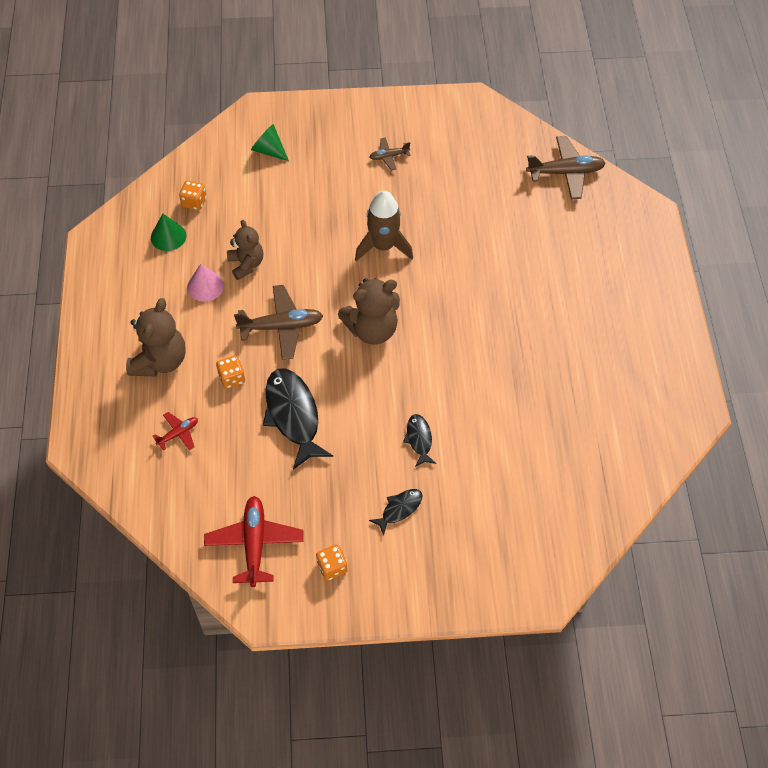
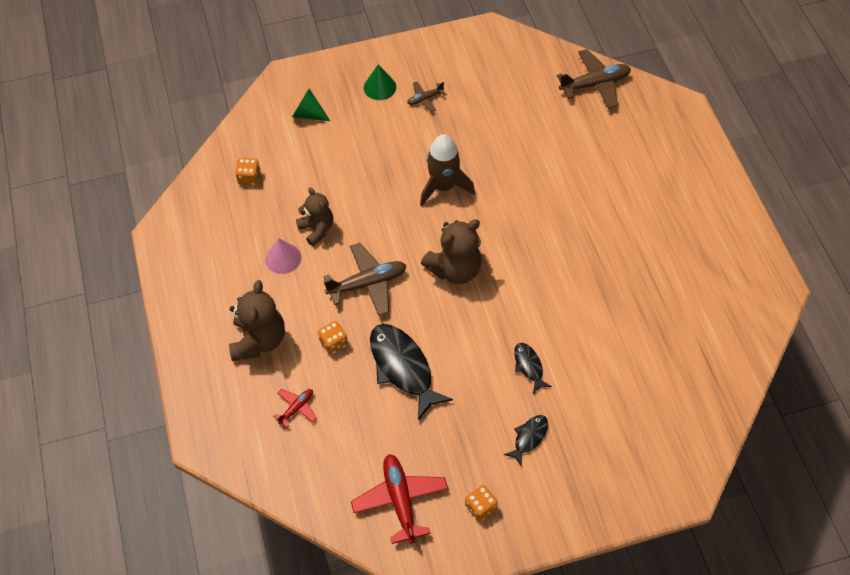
camera: 10 degrees left, 0 degrees up
(168, 236) = (233, 216): green cone -> green cone (379, 87)

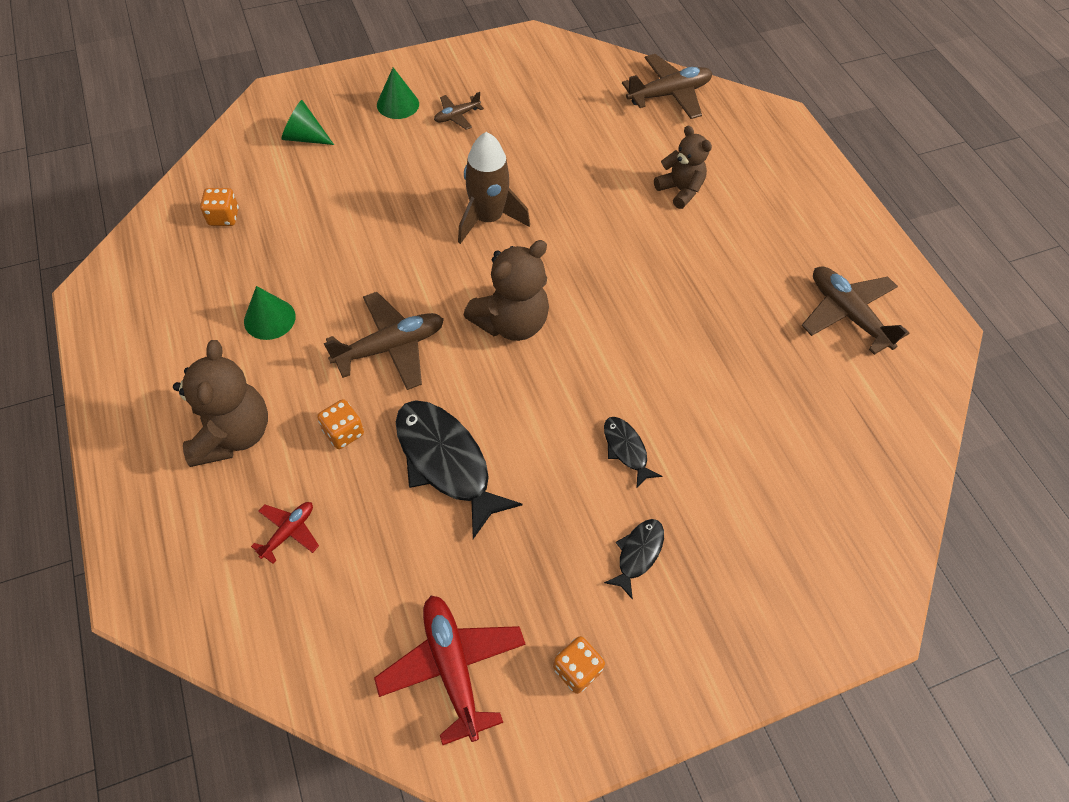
camera: 10 degrees left, 0 degrees up
(283, 258) = (269, 319): pink cone -> green cone
(317, 229) = (317, 278): brown teddy bear -> brown teddy bear (680, 190)
(707, 275) = (847, 314): none -> brown plane

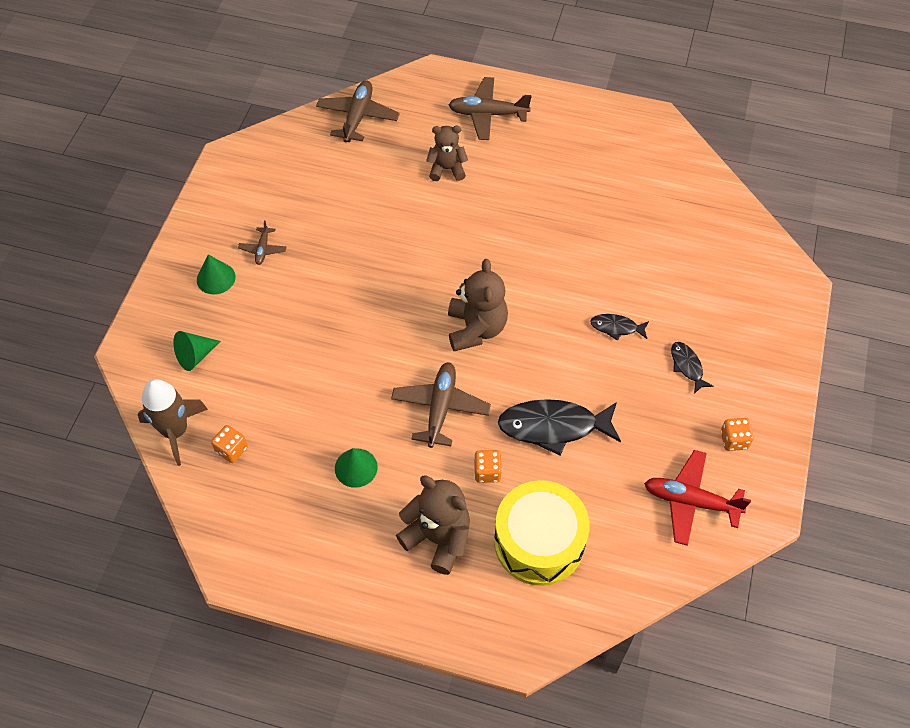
camera: 50 degrees left, 0 degrees up
(289, 532) = (539, 542): red plane -> yellow drum
(488, 219) = (377, 289): brown rocket -> brown rocket (175, 431)
(847, 314) = (611, 155): brown plane -> brown plane (488, 114)

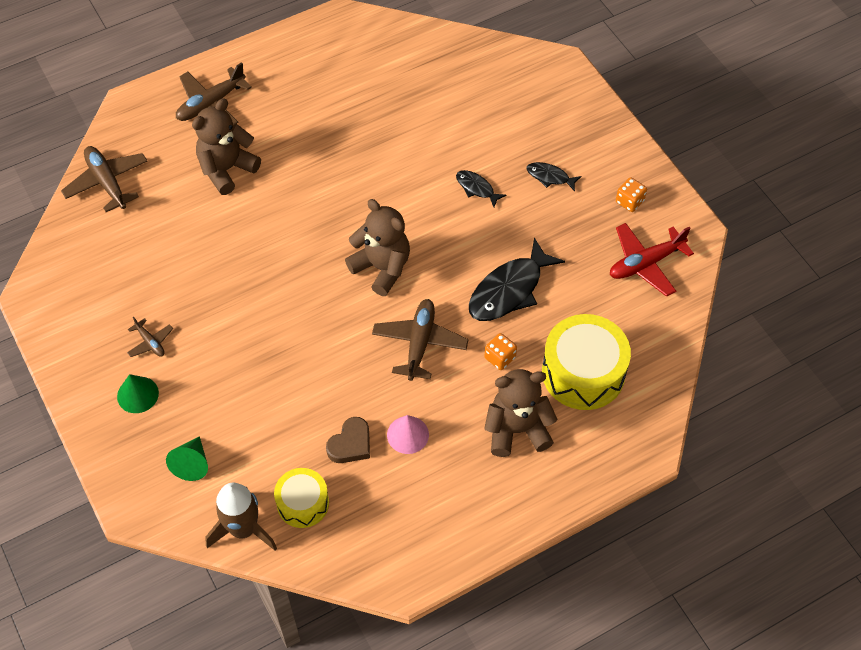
camera: 45 degrees left, 0 degrees up
(232, 450) = (303, 503): orange dice -> yellow drum
(309, 438) = (350, 444): none -> brown heart
(356, 467) = (408, 434): green cone -> pink cone
(440, 408) = (419, 343): brown plane -> brown plane turned 45 degrees clockwise
(447, 169) = (227, 169): brown teddy bear -> brown teddy bear, size x1.50
(616, 327) = (476, 188): black fish -> black fish turned 75 degrees clockwise

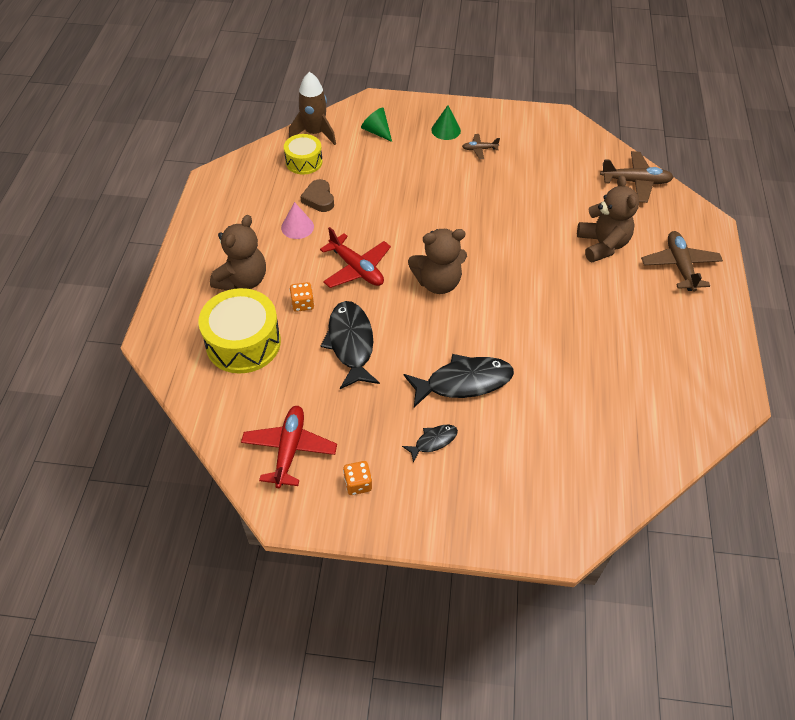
camera: 125 degrees right, 5 degrees down
(419, 343) = (356, 268): brown plane -> red plane
(476, 188) = (463, 382): black fish -> black fish, size x1.97

